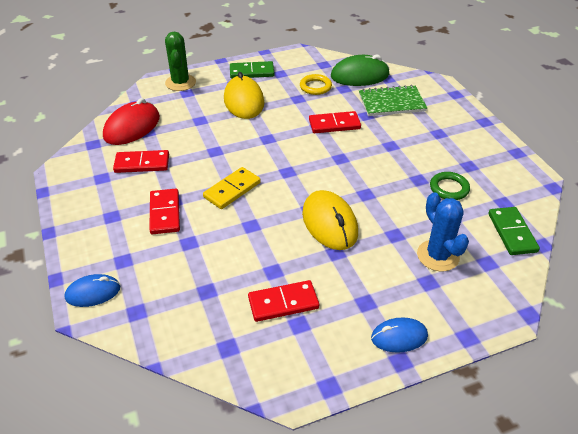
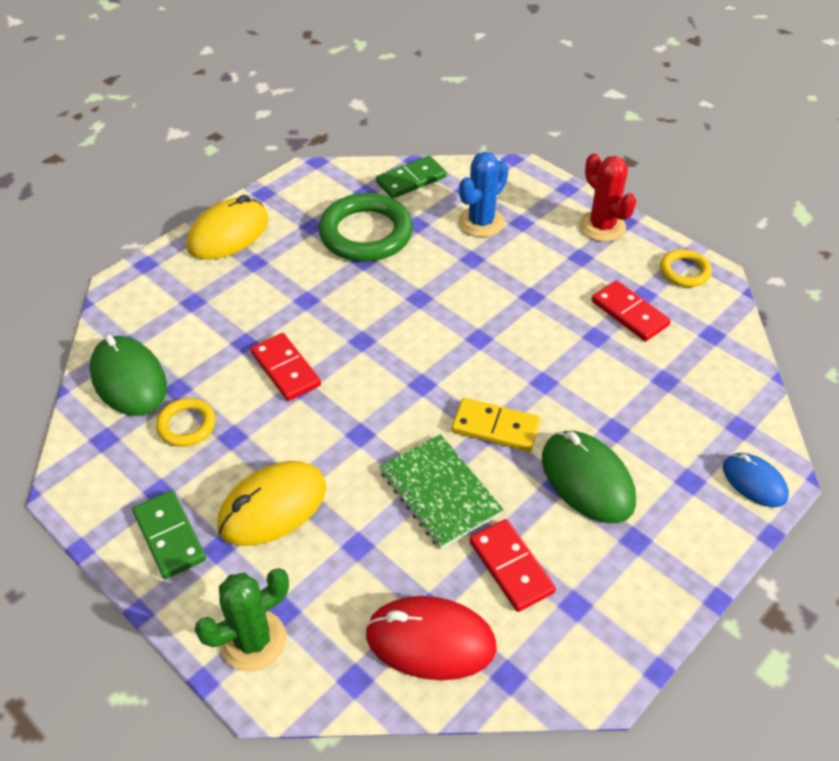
camera: 115 degrees left, 5 degrees up
(165, 213) = (587, 480): red domino -> green mouse
(309, 370) = (684, 271): none -> yellow ring
(330, 223) = (491, 314): yellow mouse -> yellow mouse (228, 234)
(391, 102) = (197, 323): green notebook -> green notebook (440, 492)
(399, 337) = (602, 226): blue mouse -> red cactus
(449, 188) = (366, 233): green ring -> green ring, size x1.92

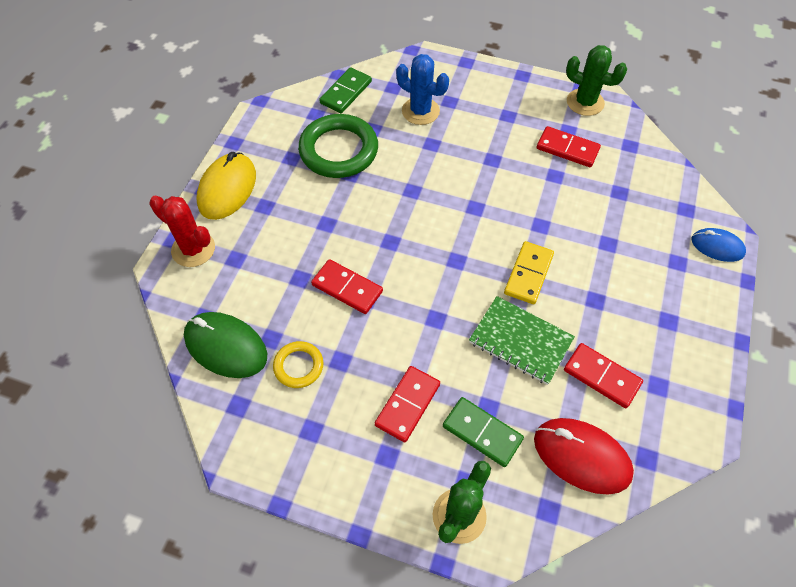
camera: 25 degrees left, 10 degrees up
(170, 536) = (344, 463): green domino -> green domino (482, 432)
(273, 507) = (408, 405): yellow mouse -> red domino
(430, 641) = (581, 457): red mouse -> red mouse turned 45 degrees clockwise
(481, 222) = (420, 111): blue cactus -> blue cactus turned 75 degrees counterclockwise
(495, 427) = (528, 274): yellow domino -> yellow domino turned 60 degrees counterclockwise
(587, 480) = (613, 289): green mouse -> none
(602, 226) = (509, 85): red cactus -> red cactus (193, 249)
(684, 271) = (585, 102): yellow ring -> green cactus

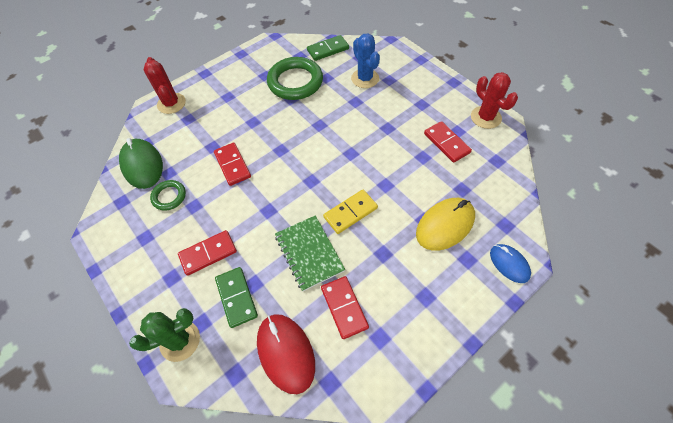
camera: 35 degrees right, 0 degrees up
(227, 189) = (216, 78): yellow mouse -> yellow mouse (445, 225)
(298, 366) = (169, 196): yellow ring -> green ring
(585, 102) = (485, 117): green cactus -> red cactus

